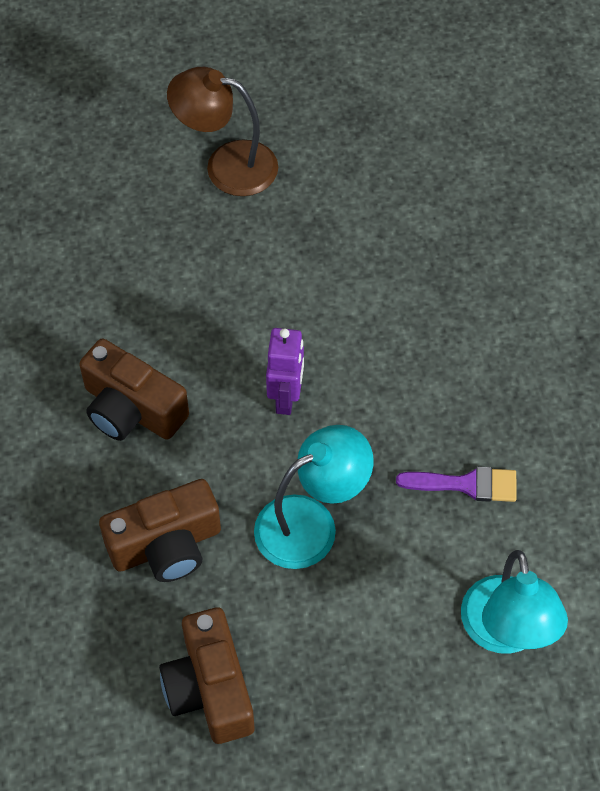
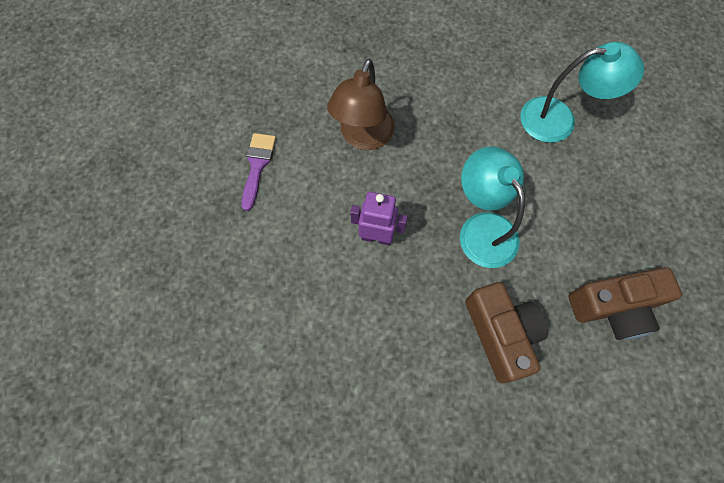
camera: 85 degrees left, 10 degrees up
(132, 409) = (377, 357): brown camera -> none
(227, 165) = (144, 266): brown lamp -> brown lamp (363, 137)
(466, 484) = (453, 128): purple brush -> purple brush (257, 165)

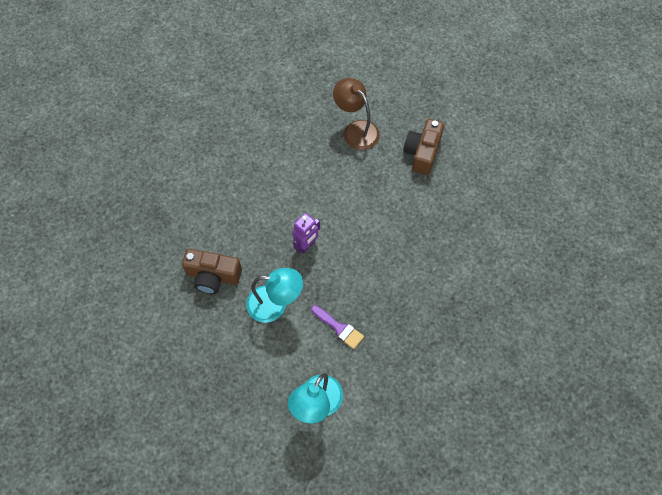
camera: 120 degrees right, 5 degrees down
(257, 165) = (390, 207): purple brush -> purple brush (339, 328)
(363, 137) = (376, 273): brown lamp -> brown lamp (356, 130)
(613, 307) = (185, 345): brown camera -> brown camera (422, 153)

